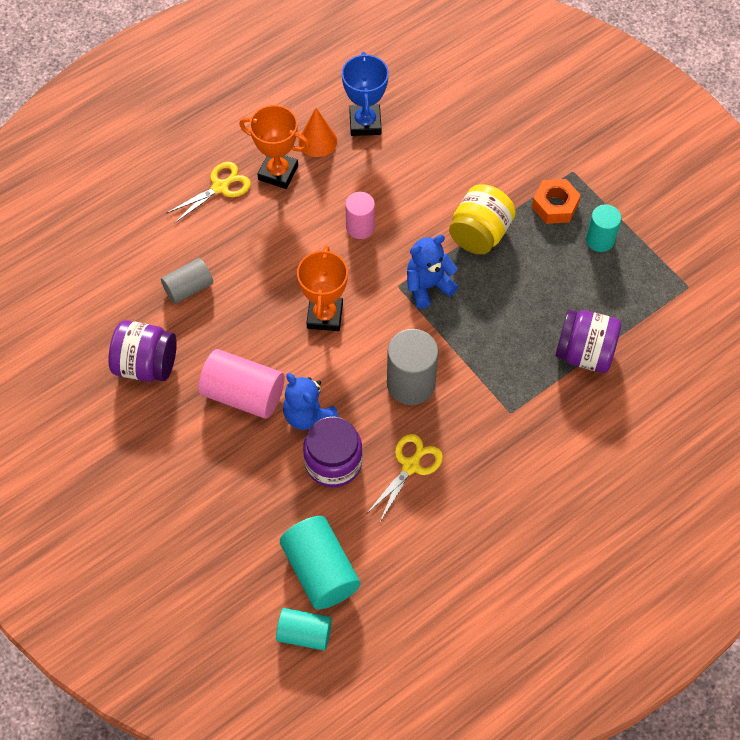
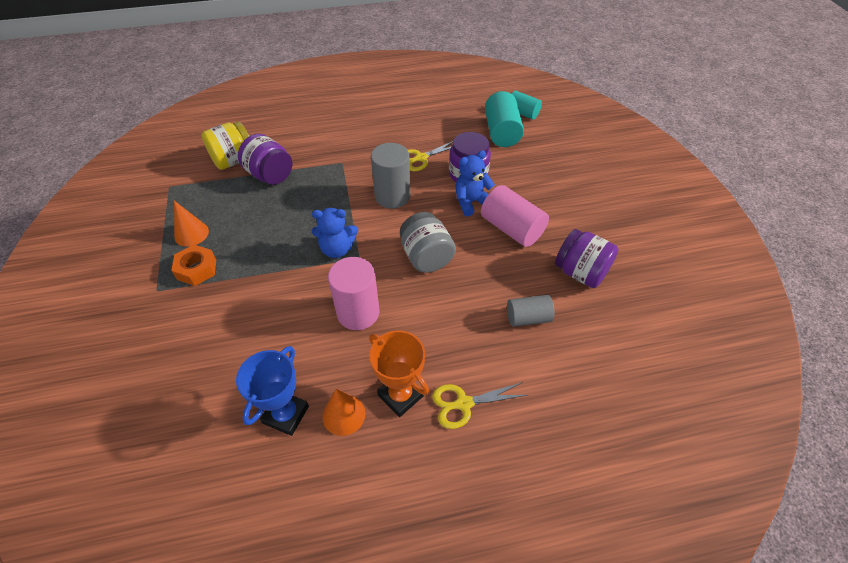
camera: 155 degrees left, 10 degrees down
(308, 415) = (471, 202): blue teddy bear -> blue teddy bear turned 105 degrees counterclockwise
(325, 316) = (426, 257): orange trophy -> grey jar
(360, 227) = (358, 313): pink cylinder -> pink cylinder, size x1.59
(479, 234) = (270, 270): yellow jar -> yellow jar (234, 160)
(600, 240) = (191, 234): turquoise cylinder -> orange cone

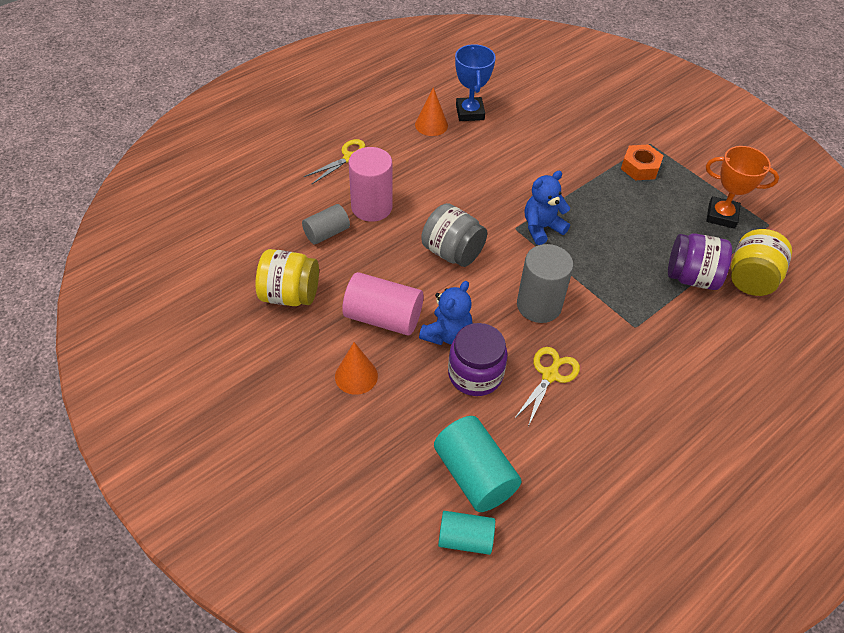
camera: 150 degrees right, 0 degrees up
(191, 234) = (684, 191): orange cone -> orange cone (356, 376)
(358, 313) = (475, 185): pink cylinder -> pink cylinder (371, 207)
(400, 395) = (400, 147): orange trophy -> orange trophy (721, 215)
(580, 272) = (290, 295): purple jar -> yellow jar

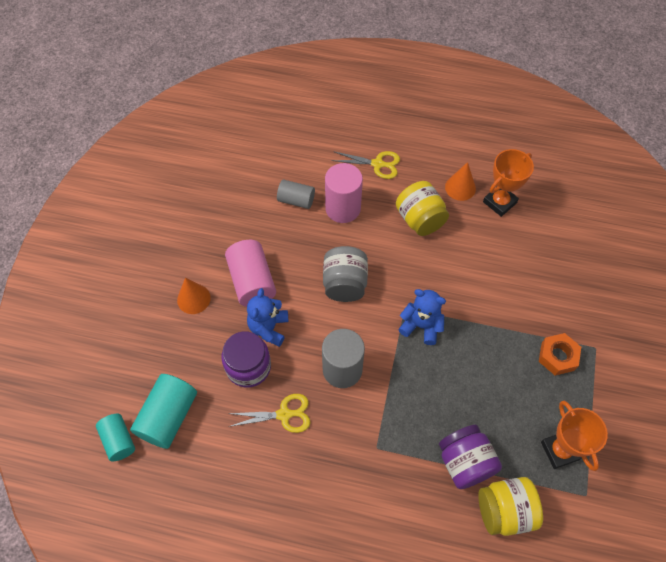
camera: 55 degrees right, 10 degrees up
(290, 295) = (227, 218): yellow jar -> yellow jar (420, 219)
(447, 334) = (268, 328): blue teddy bear -> blue teddy bear turned 105 degrees clockwise
(470, 112) = (499, 202): blue trophy -> orange trophy

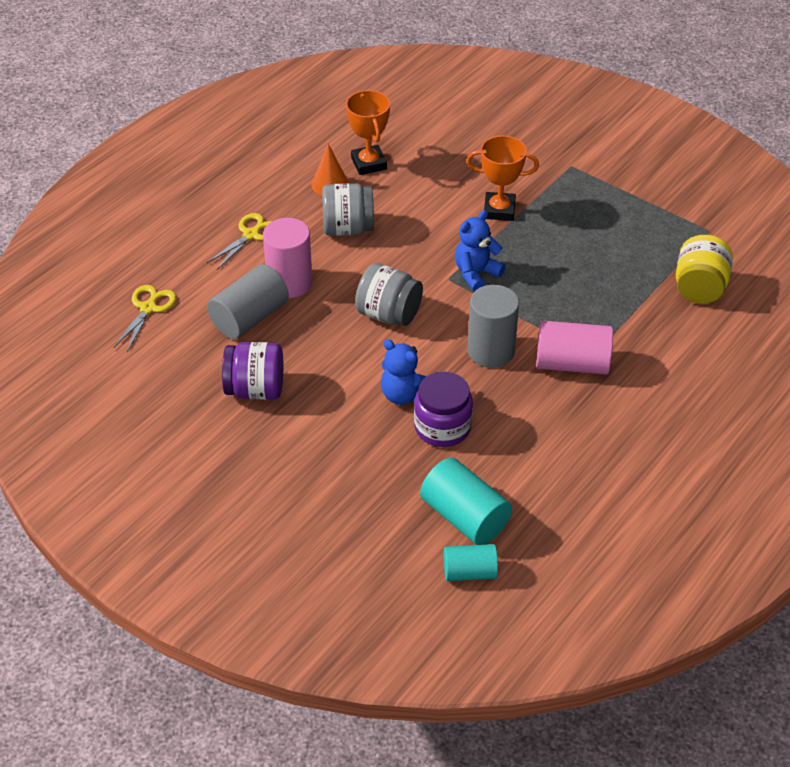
camera: 65 degrees left, 15 degrees down
(193, 299) = (323, 450): orange cone -> none
(252, 281) = (334, 390): pink cylinder -> pink cylinder (572, 363)
(284, 414) = (517, 415): yellow scissors -> yellow scissors (148, 308)
(296, 200) = (249, 317): grey cylinder -> grey cylinder, size x1.59
(420, 219) = (348, 228): yellow jar -> grey jar
(465, 462) = (639, 297): purple jar -> purple jar (255, 389)
(557, 356) = (566, 193): orange nut -> none
(560, 450) = (660, 230): orange trophy -> orange trophy (499, 210)

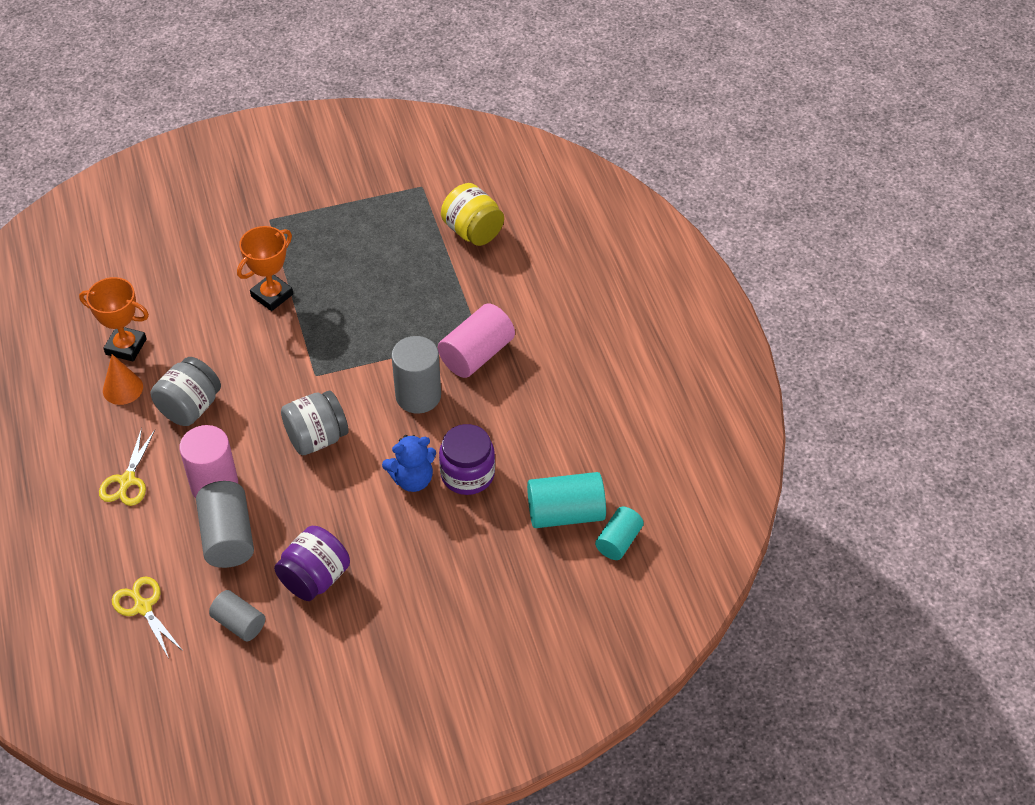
camera: 55 degrees left, 5 degrees up
(177, 369) = (239, 623): none -> grey cylinder
(251, 235) = (127, 480): yellow scissors -> yellow scissors turned 150 degrees counterclockwise
(476, 273) = (327, 354): blue teddy bear -> none

